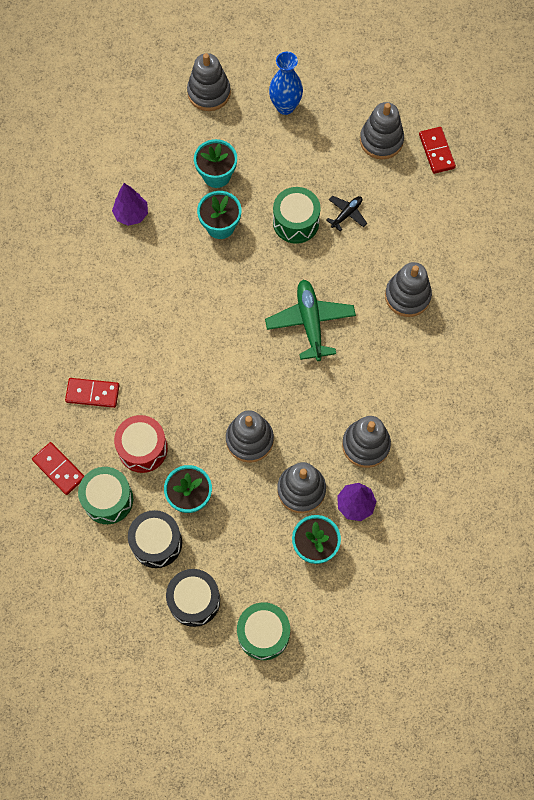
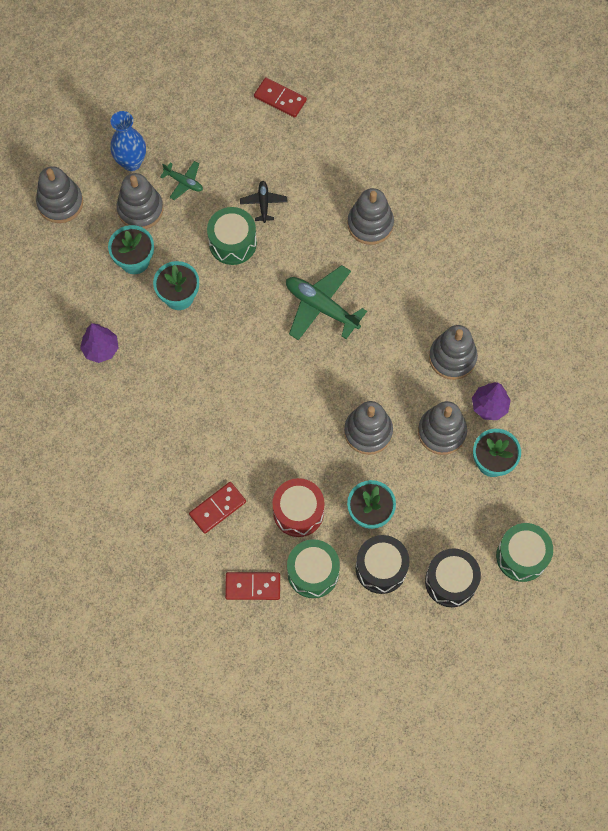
camera: 45 degrees left, 0 degrees up
(306, 151) = (184, 182): none -> green plane
(381, 140) = (231, 126): grey stacking toy -> grey stacking toy (140, 209)

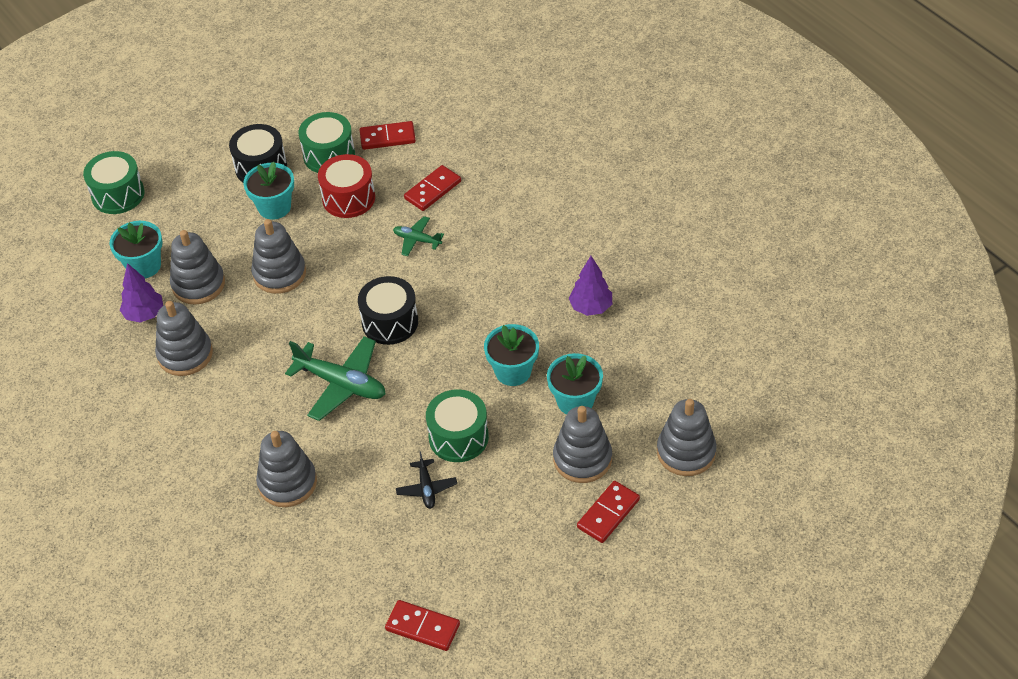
camera: 175 degrees right, 20 degrees down
(131, 162) = (608, 513): blue vase -> red domino
(184, 182) = (534, 499): green plane -> green plane (417, 240)
(450, 581) = (191, 166): black drum -> black drum (390, 322)

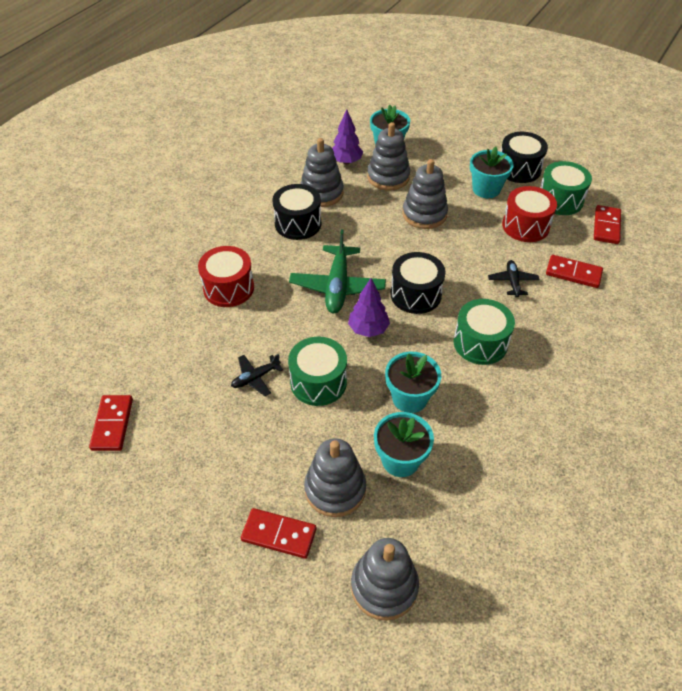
camera: 65 degrees right, 0 degrees up
(118, 194) = (442, 113): green drum -> green drum (480, 343)
(223, 391) = (298, 223): none -> black drum
(287, 483) = (228, 288): grey stacking toy -> red drum
(387, 137) = (606, 226): red domino -> red domino turned 45 degrees clockwise
(417, 240) = (512, 282): green plane -> black plane
(591, 307) = (520, 435): purple tree -> purple tree (368, 329)

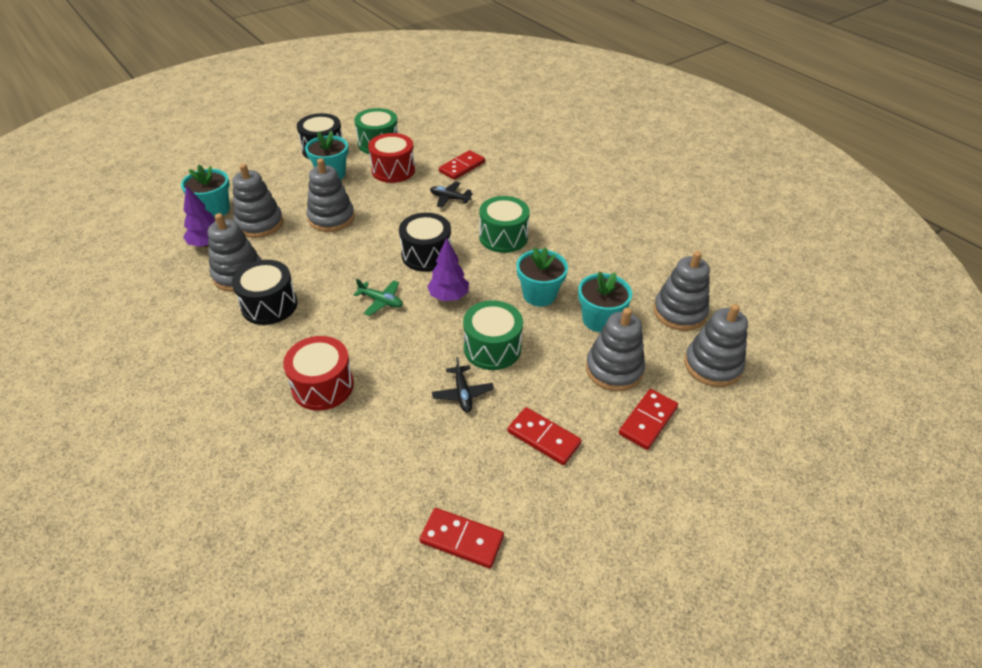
camera: 70 degrees left, 5 degrees down
(337, 286) = (381, 301): green plane -> green plane, size x0.53
(454, 537) = (679, 312): none -> grey stacking toy
(606, 226) = (425, 135): red domino -> red domino (544, 437)

